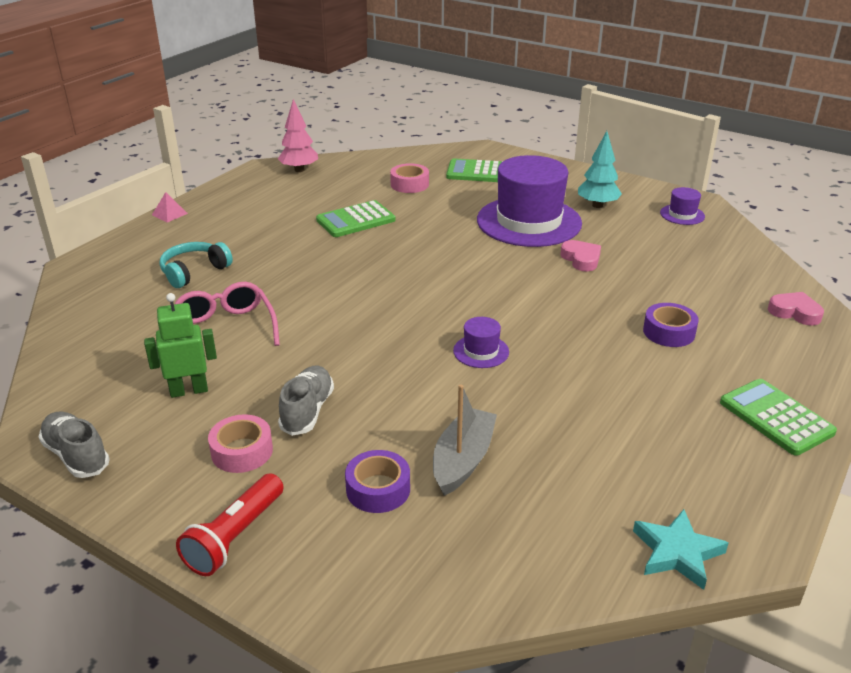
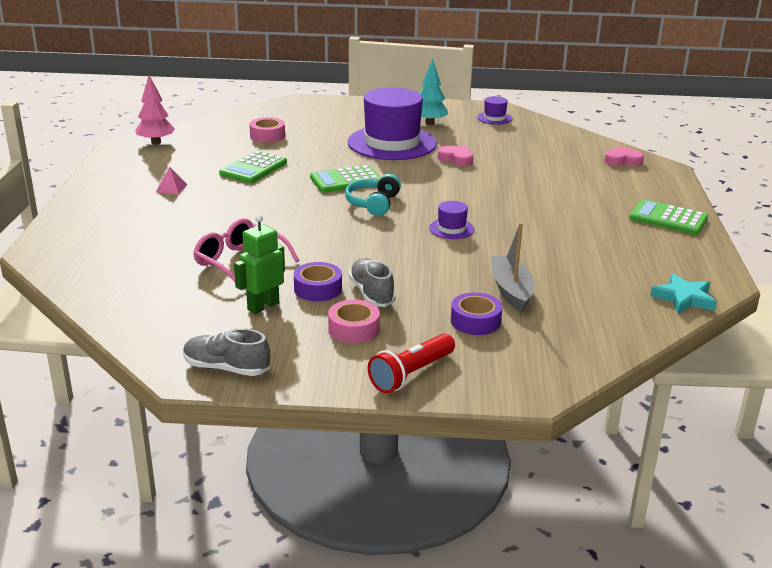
camera: 30 degrees left, 5 degrees down
(169, 214) = (76, 197): pink pyramid -> pink pyramid (171, 188)
(194, 272) = (159, 232): turquoise headphones -> turquoise headphones (373, 203)
(235, 536) = (411, 374): red flashlight -> red flashlight turned 45 degrees clockwise
(479, 172) = (314, 117): green calculator -> green calculator (346, 180)
(669, 332) = (560, 189): purple tape -> purple tape (318, 289)

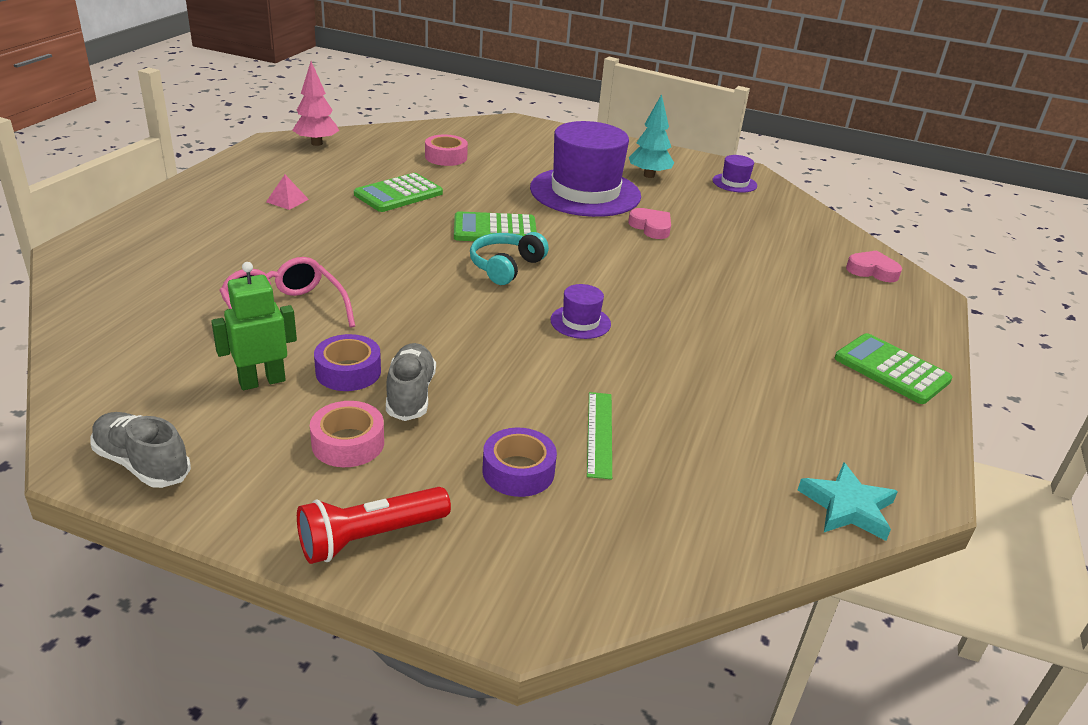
camera: 15 degrees right, 5 degrees up
(511, 290) = (599, 433): grey boat -> green ruler

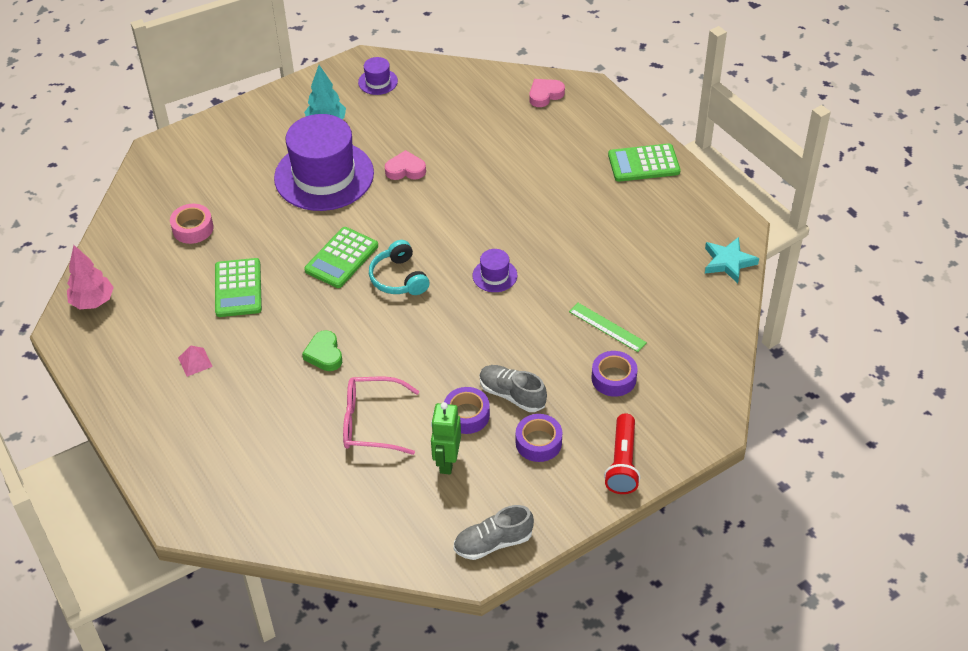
camera: 50 degrees left, 15 degrees up
(348, 443) = (538, 442): pink tape -> purple tape
(358, 258) = (324, 354): none -> green heart

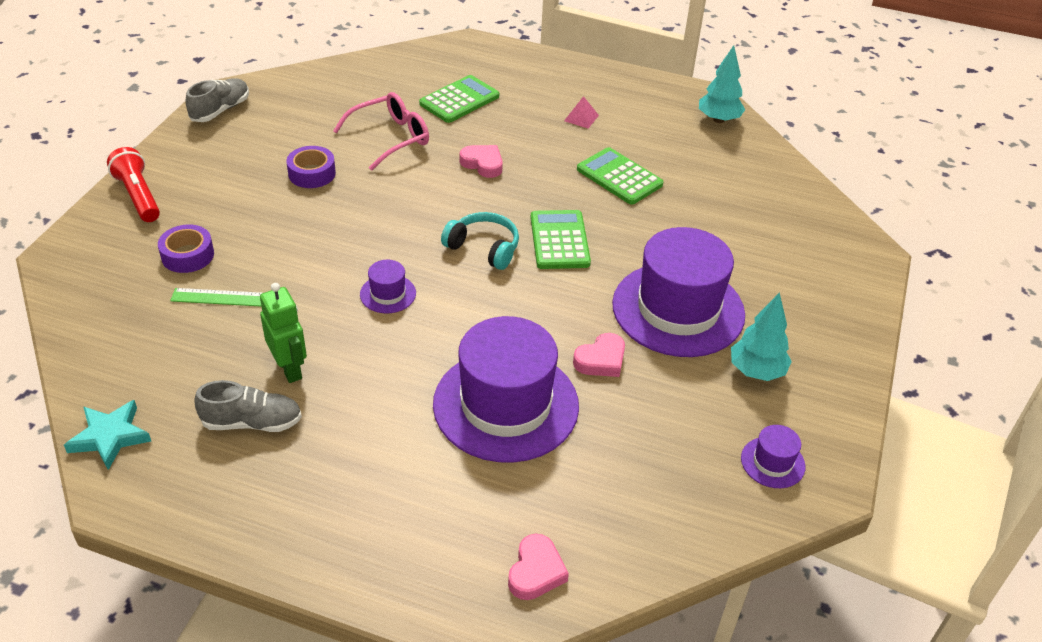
camera: 140 degrees right, 5 degrees down
(93, 302) = (718, 119): pink tree -> turquoise tree
(193, 228) = (727, 203): pink tape -> none
(324, 354) = (483, 164): green heart -> pink heart
(447, 461) = (301, 139): green robot -> green robot (290, 369)
(486, 172) = (506, 405): none -> purple hat
(512, 395) = (282, 203): grey shoe -> grey shoe (252, 422)
(538, 442) = (229, 180): purple tape -> none
(643, 163) = (306, 527): green calculator -> green calculator (459, 100)

